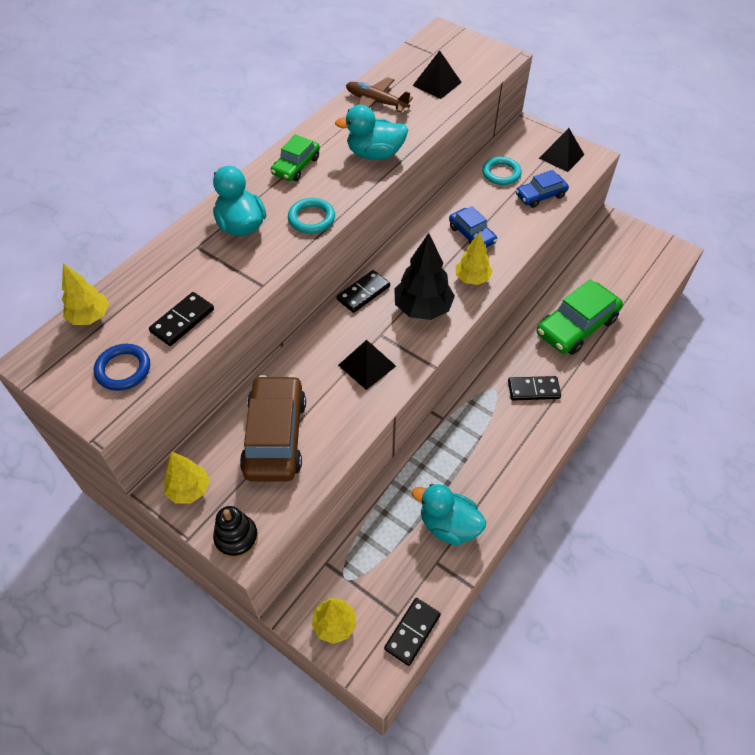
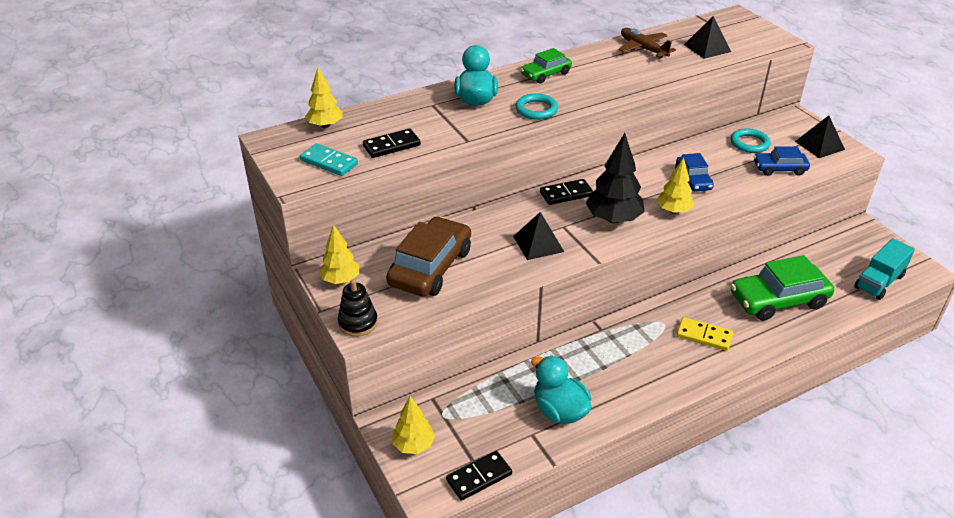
camera: 25 degrees right, 15 degrees down
(123, 369) = (329, 162): blue ring -> turquoise domino
(375, 154) = (619, 81): turquoise duck -> none
(533, 390) = (704, 336): black domino -> yellow domino
(646, 276) = (879, 282): none -> turquoise truck

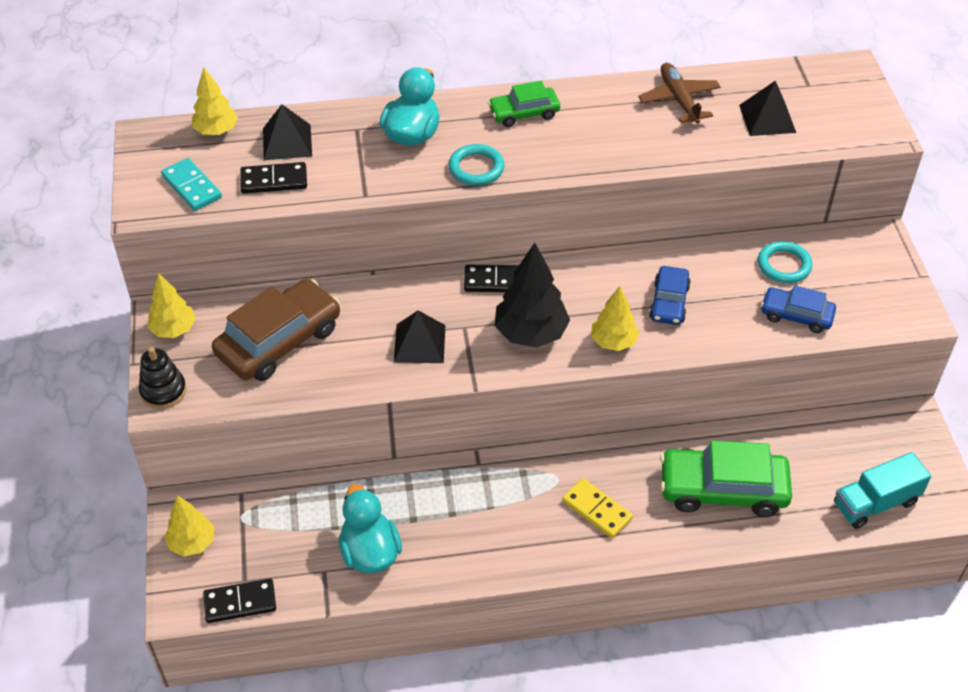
camera: 20 degrees right, 10 degrees up
(819, 145) = (879, 293): black pyramid -> black pyramid (287, 142)

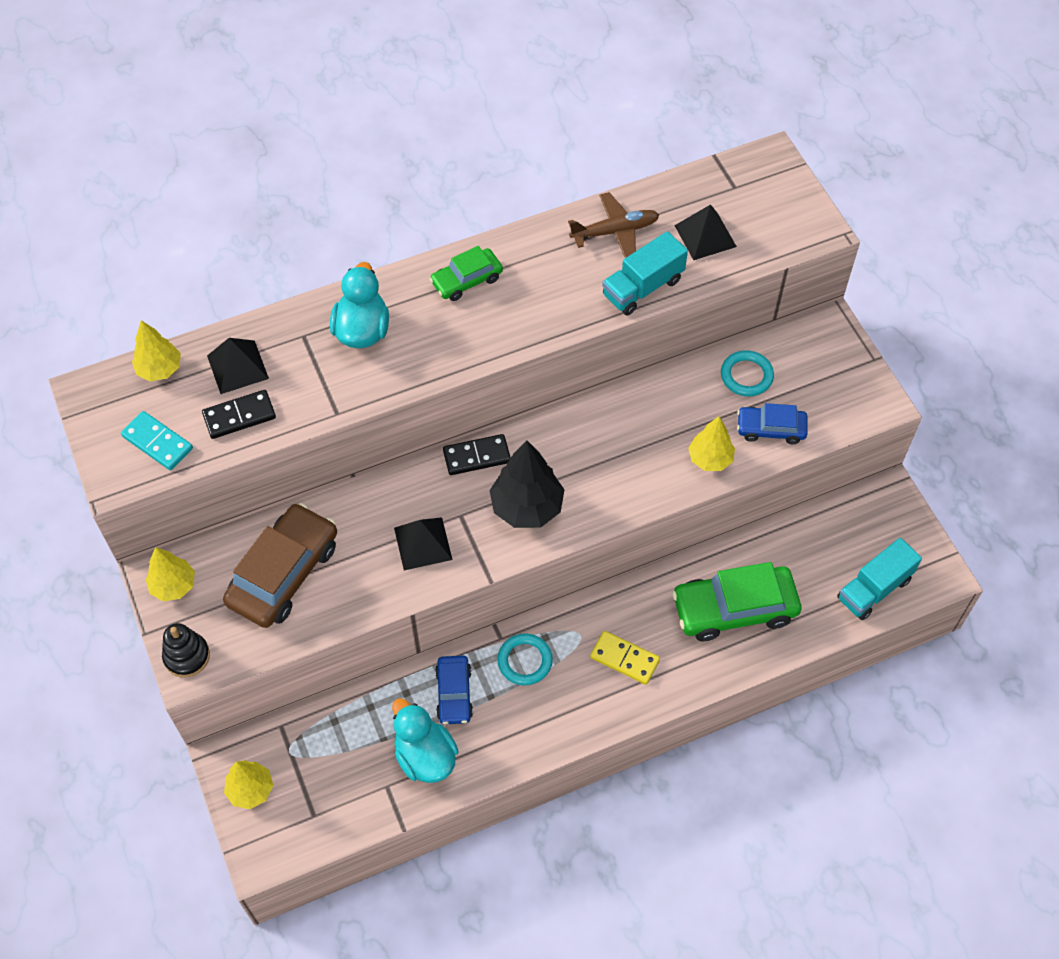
camera: 15 degrees left, 10 degrees up
(240, 602) = (317, 839): black domino -> none
(476, 168) = (438, 356): turquoise ring -> turquoise ring (525, 661)
(613, 342) = (608, 498): yellow tree -> yellow tree (710, 459)
(669, 302) = (649, 442): blue car -> blue car (454, 694)
(679, 100) = (615, 231): brown plane -> brown plane turned 105 degrees clockwise
(692, 149) = (642, 287): none -> turquoise truck

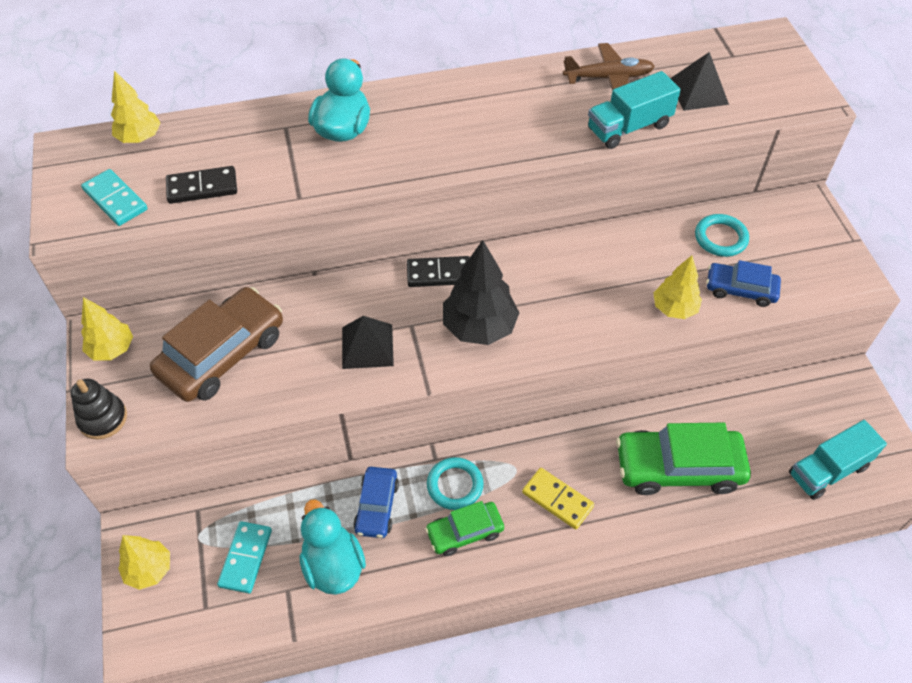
camera: 10 degrees right, 5 degrees down
(237, 367) = (214, 145): black pyramid -> none
(340, 763) = (246, 558): none -> turquoise domino
(466, 280) = (455, 100): green car -> green car (465, 532)

